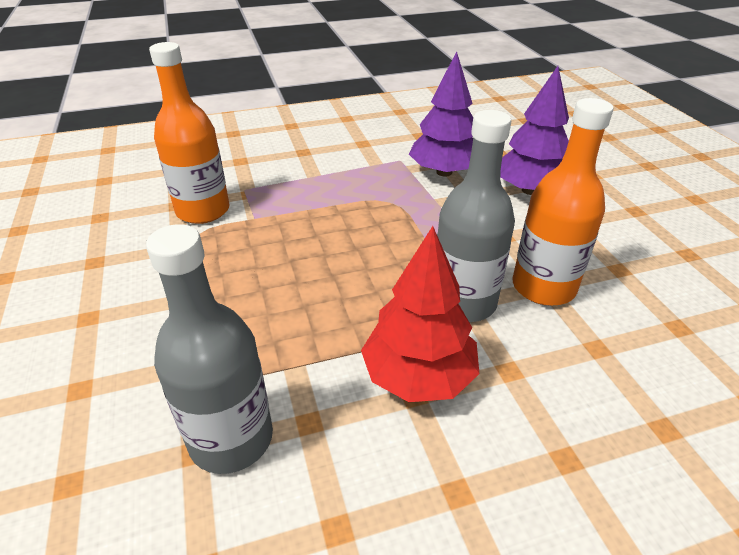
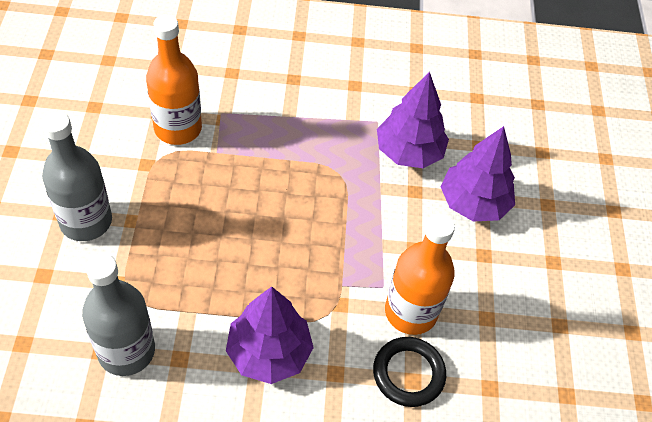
camera: 15 degrees right, 15 degrees up
(418, 376) = (269, 353): red tree -> purple tree
(463, 302) = (338, 302): grey bottle -> grey bottle (86, 221)
(587, 343) = (408, 373): none -> black ring

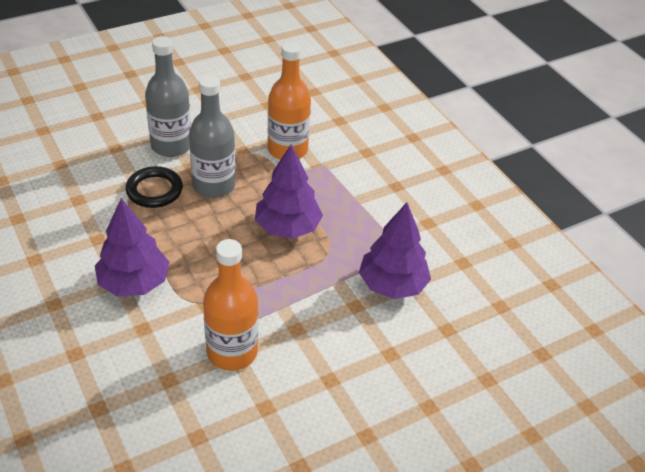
camera: 60 degrees right, 10 degrees down
(126, 351) = (85, 211): grey bottle -> grey bottle (214, 185)
(408, 373) = (173, 374): black ring -> black ring (154, 190)
(473, 203) = (379, 350): purple tree -> purple tree (287, 227)

